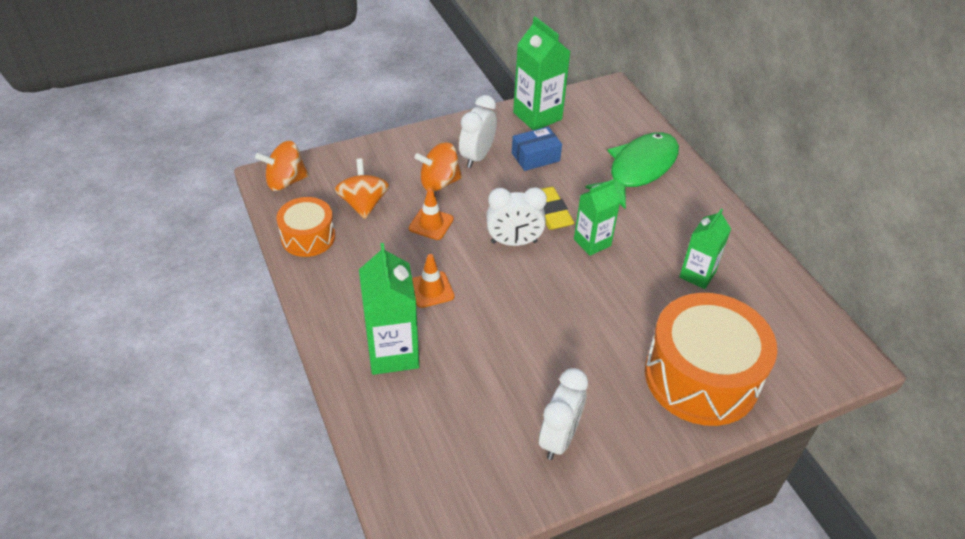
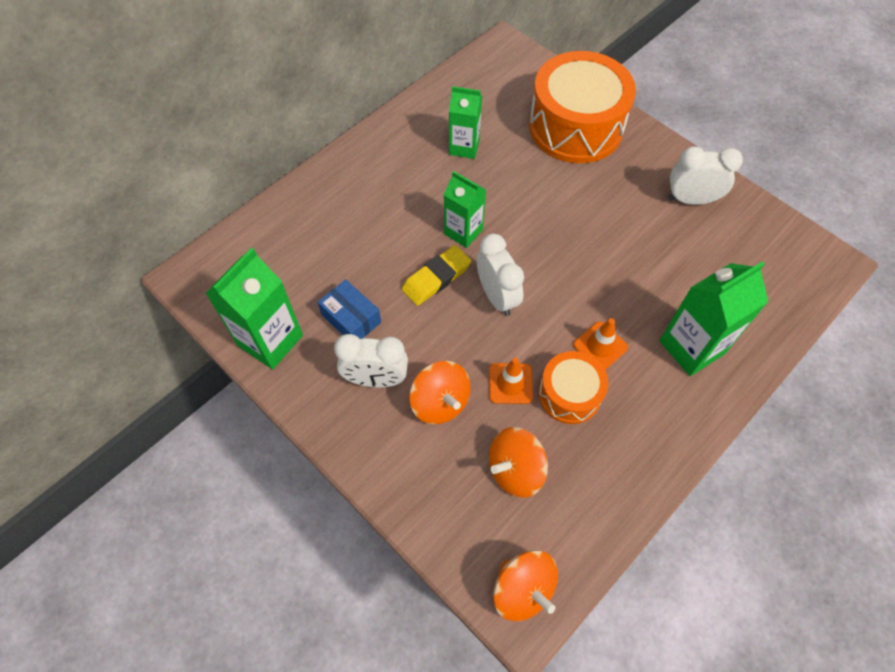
camera: 110 degrees left, 15 degrees up
(308, 237) = (598, 505): orange drum -> orange drum (569, 394)
(639, 169) = (333, 219): green fish -> none

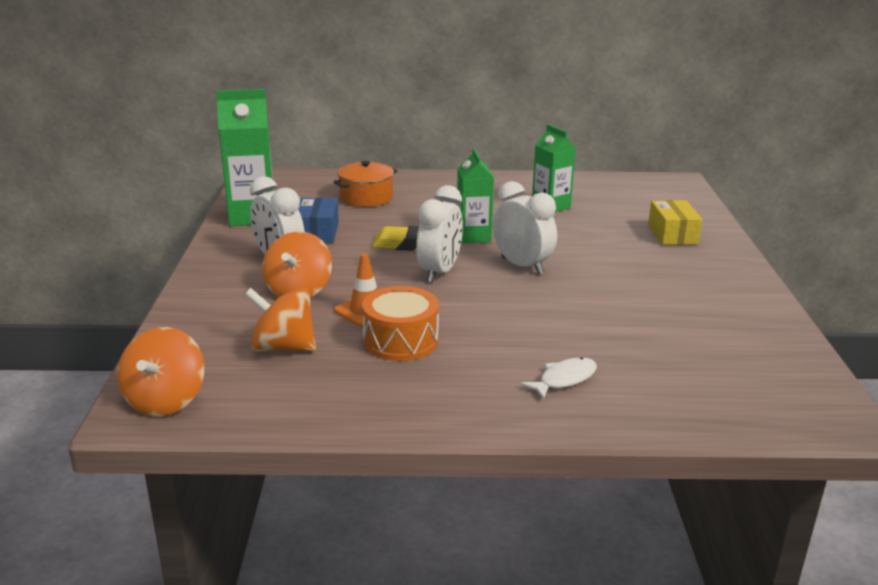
camera: 45 degrees right, 35 degrees down
(321, 239) = (366, 197): none -> orange pot
(575, 127) = (672, 234): orange drum -> yellow box
(600, 346) = (476, 334): orange traffic cone -> none
(691, 199) = (724, 311): white clock -> white clock (522, 266)
(691, 347) = (564, 379): green carton -> white fish

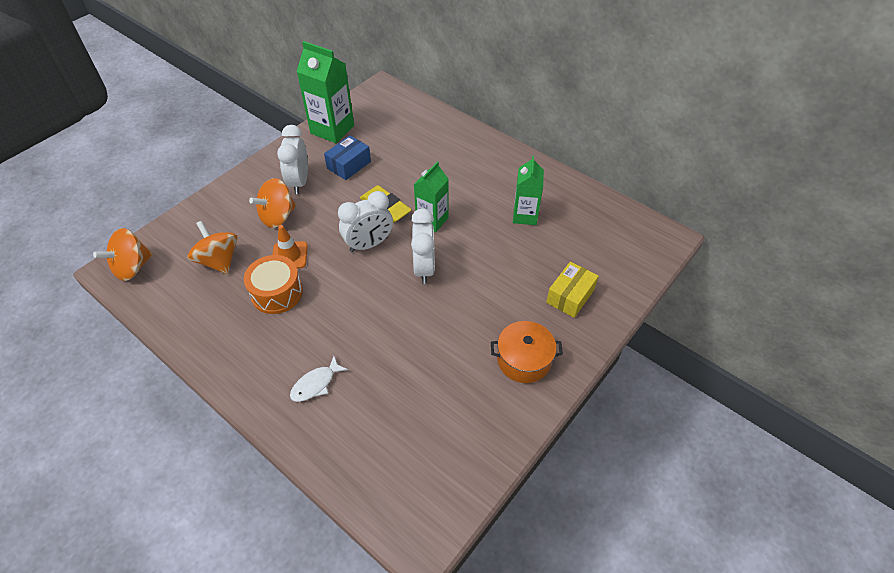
camera: 40 degrees right, 25 degrees up
(366, 197) = (417, 143): orange pot -> orange pot (524, 360)
(564, 379) = (316, 384): white fish -> white fish turned 135 degrees clockwise

